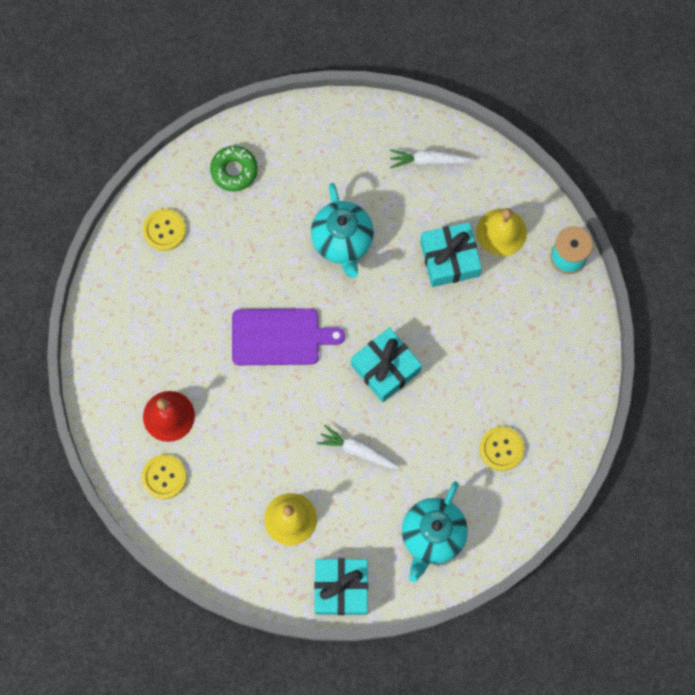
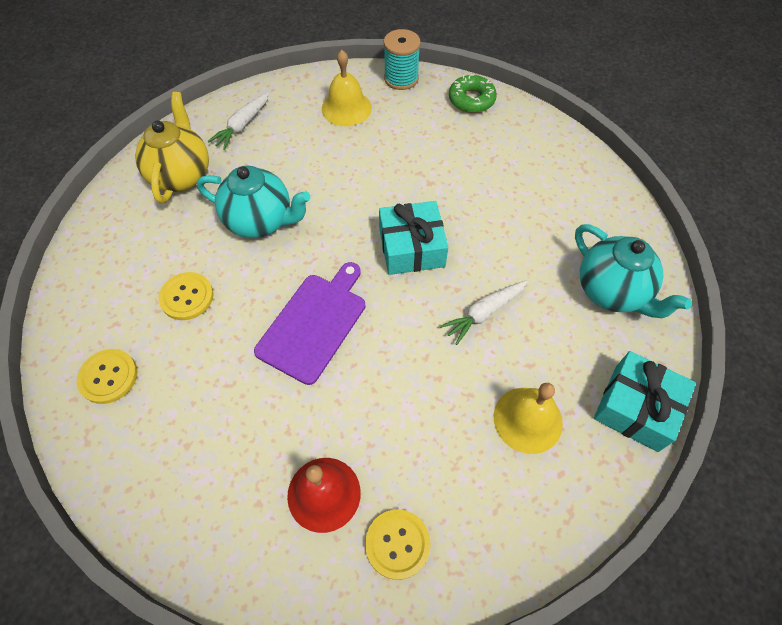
camera: 60 degrees left, 15 degrees down
(234, 170) = (110, 276): green donut -> green donut (471, 100)
(349, 152) = (181, 175): none -> yellow teapot
(449, 259) = (342, 152): turquoise gift -> none
(501, 449) = (548, 196): yellow button -> yellow button (187, 297)

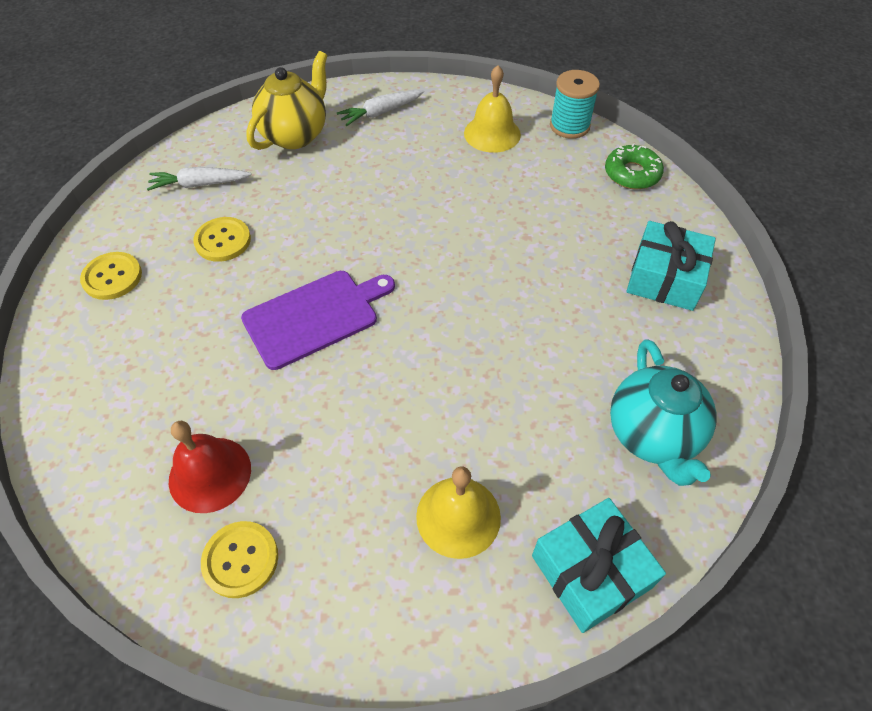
camera: 30 degrees right, 5 degrees down
(260, 221) = (334, 203): turquoise teapot -> none
(411, 247) = (461, 290): turquoise gift -> turquoise gift (665, 278)
(483, 313) = (489, 388): white carrot -> white carrot (199, 184)

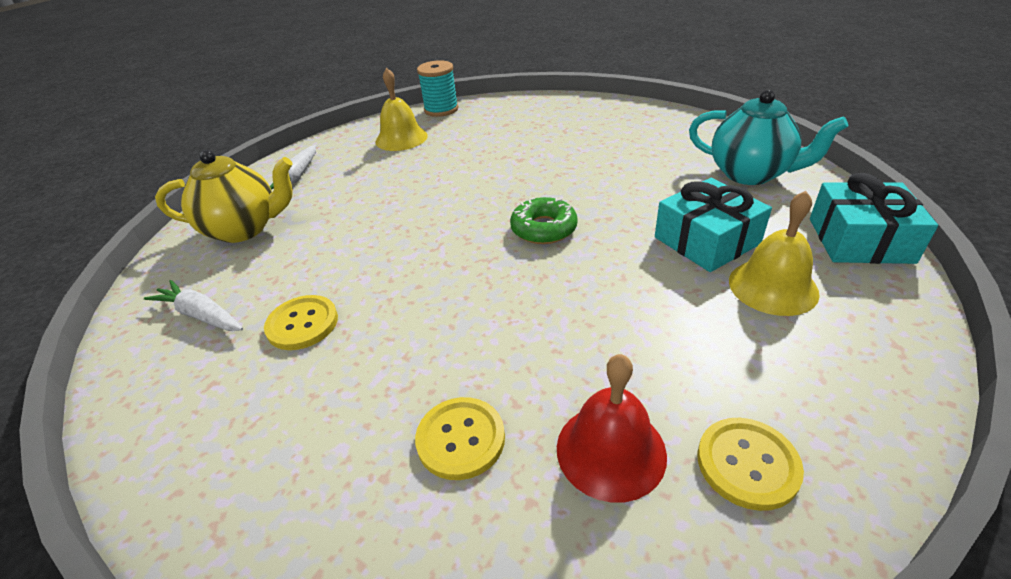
camera: 50 degrees left, 15 degrees down
(112, 277) = (224, 444): yellow button -> yellow button (461, 439)
(199, 184) = (201, 315): white carrot -> white carrot turned 90 degrees clockwise
(295, 135) = (244, 229): yellow teapot -> yellow teapot turned 105 degrees clockwise
(315, 316) = (477, 293): purple cutting board -> none
(632, 174) = (515, 105): green donut -> green donut (543, 228)
(665, 278) = (618, 124): turquoise gift -> turquoise gift (706, 240)

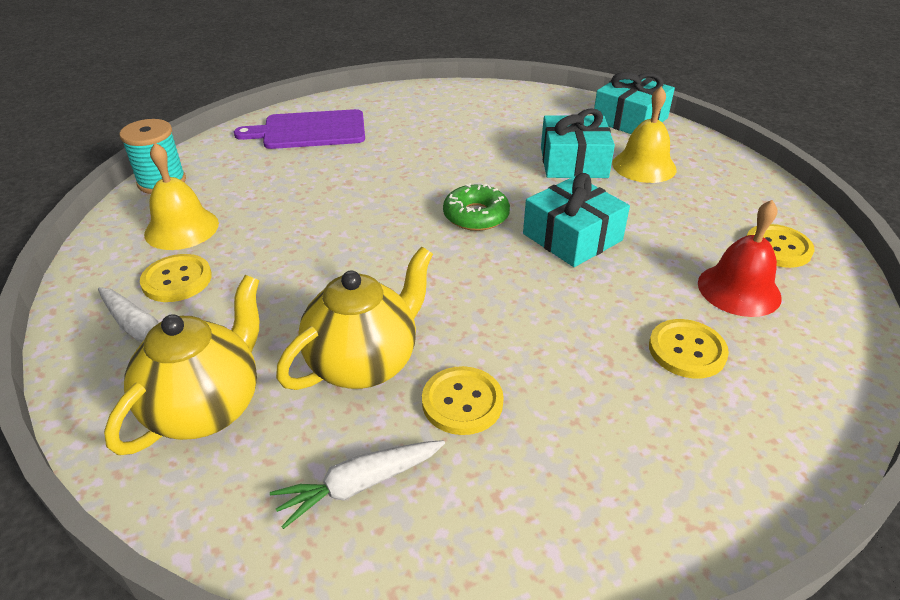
camera: 60 degrees left, 0 degrees up
(318, 263) = (364, 363): none -> yellow teapot
(350, 163) = (177, 280): none -> yellow button
(565, 116) = (309, 130): none -> purple cutting board
(573, 291) = (572, 237): none -> turquoise gift
(750, 174) = (518, 110): turquoise teapot -> none

